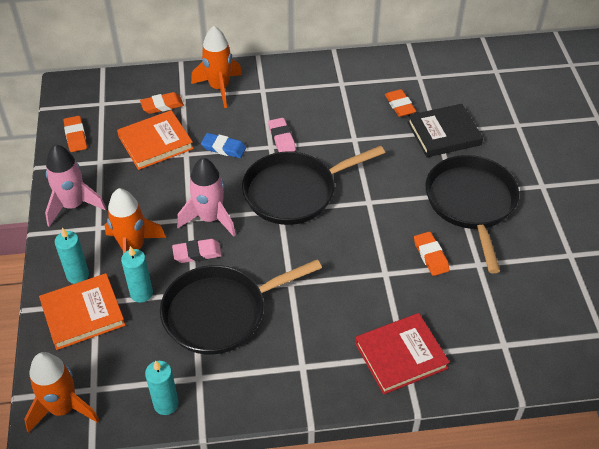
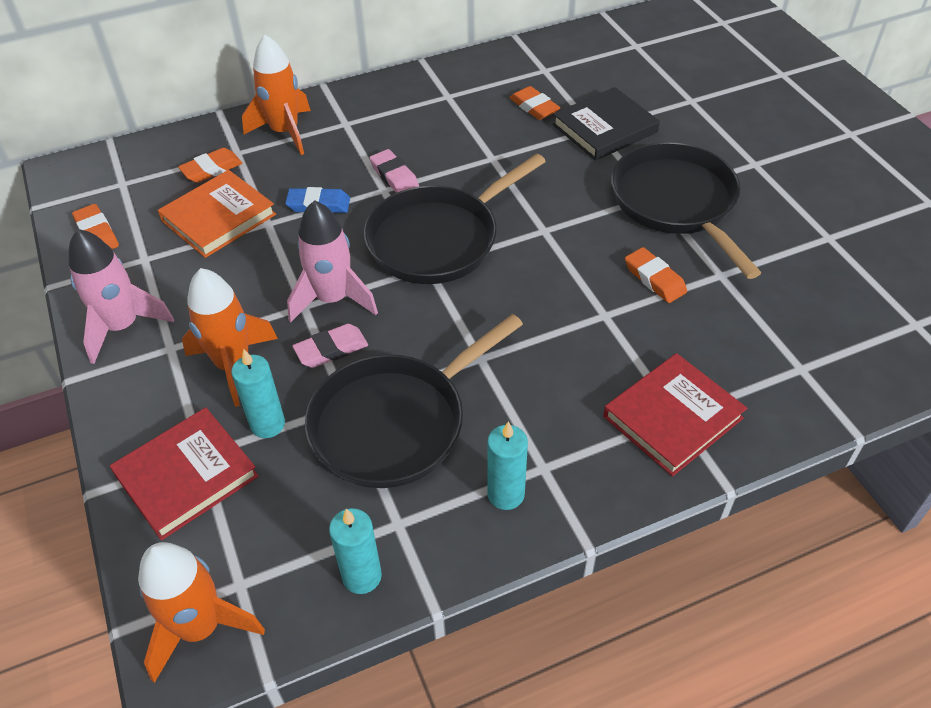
camera: 15 degrees left, 0 degrees up
(78, 275) = (161, 422): turquoise candle -> turquoise candle (506, 494)
(83, 313) = (186, 475): orange book -> red book

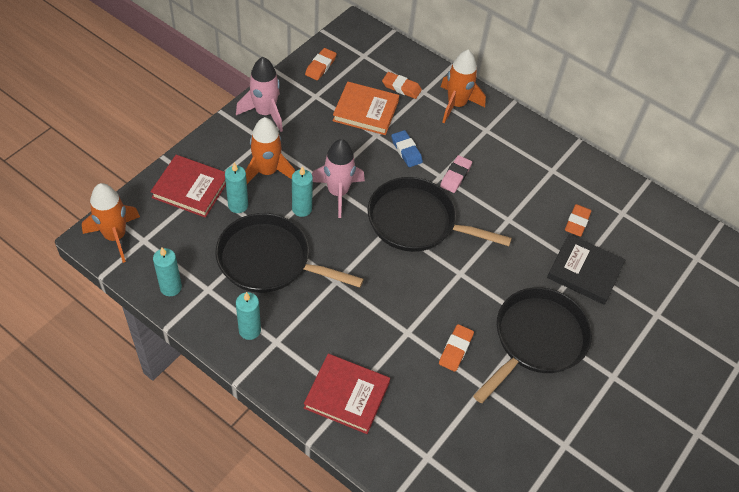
camera: 55 degrees right, 5 degrees up
(331, 349) = (302, 209): pink eraser -> turquoise candle

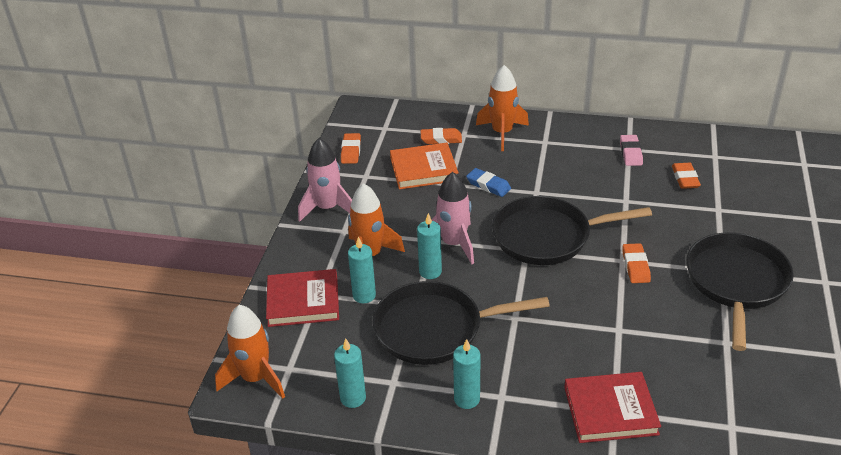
camera: 20 degrees left, 15 degrees down
(455, 176) = (550, 187): pink eraser -> pink eraser (630, 153)
(455, 349) = (674, 323): orange eraser -> orange eraser (635, 266)
(584, 271) = (726, 212): black book -> none

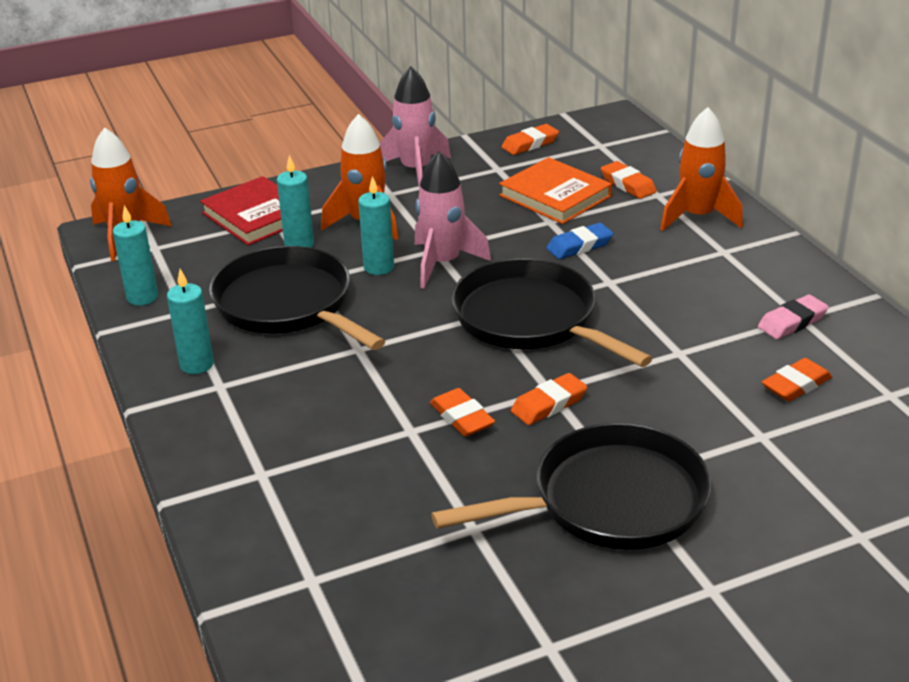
camera: 55 degrees right, 5 degrees down
(488, 185) = (579, 246): blue eraser -> blue eraser turned 60 degrees clockwise
(610, 410) = (260, 470): red book -> none
(622, 304) = (462, 417): none -> orange eraser

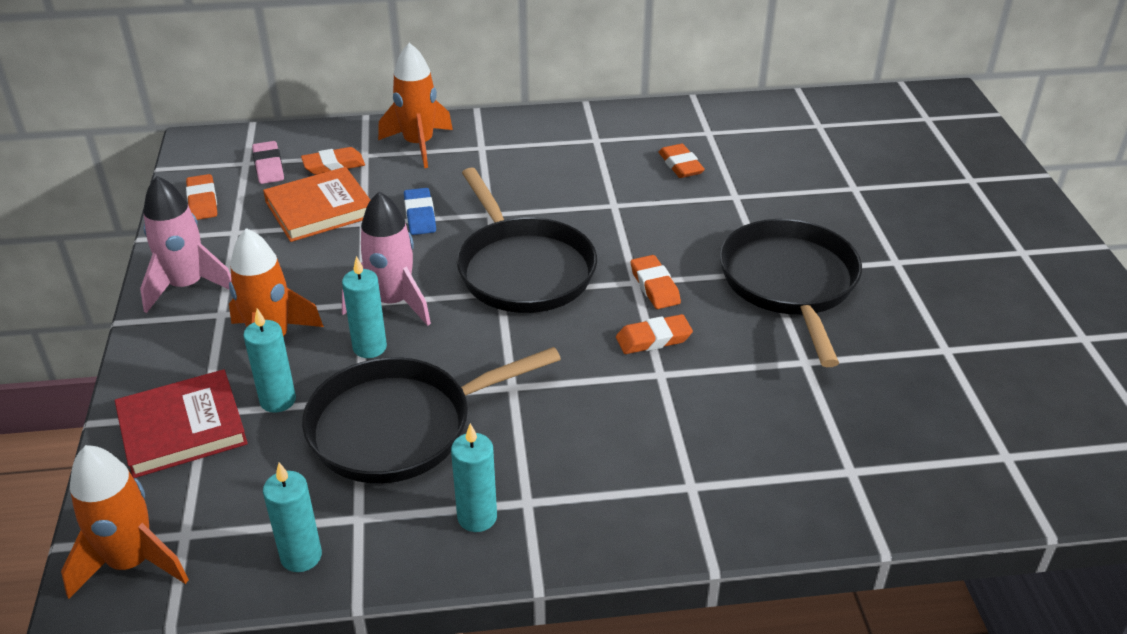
camera: 75 degrees left, 5 degrees up
(530, 319) = (523, 269): black pan -> black pan turned 90 degrees counterclockwise
(792, 322) = (600, 144): pink eraser -> pink eraser (268, 166)

